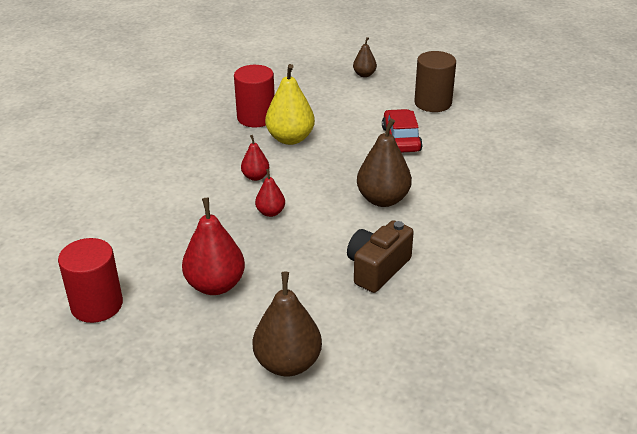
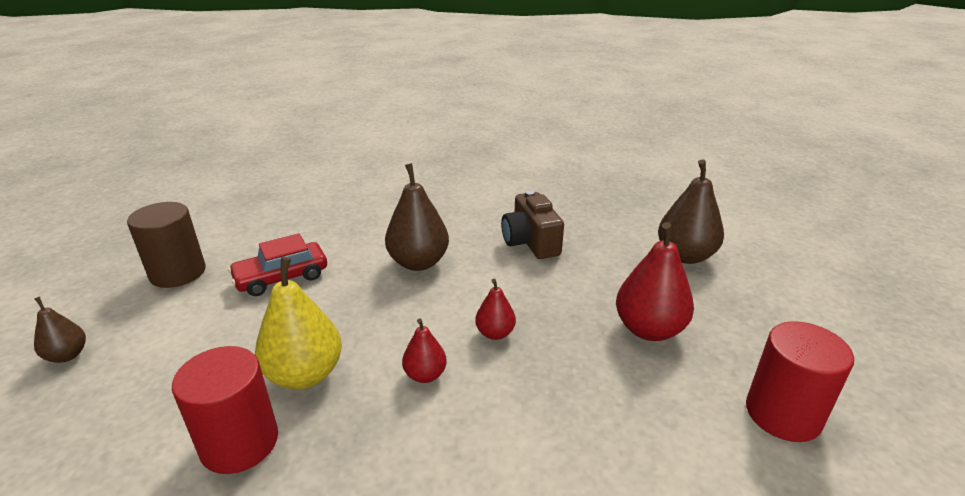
camera: 115 degrees left, 5 degrees down
(377, 269) = (530, 242): brown camera -> brown camera turned 60 degrees clockwise

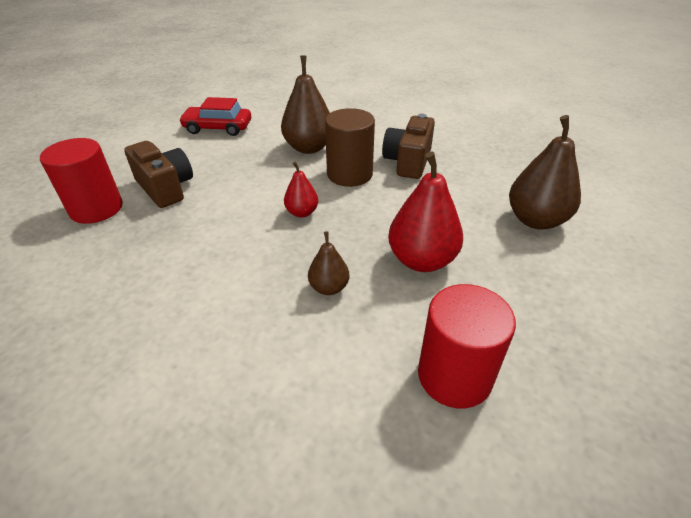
camera: 35 degrees right, 10 degrees up
(67, 355) = (79, 132): brown pear -> brown pear (329, 287)
(178, 273) = (170, 107): brown cylinder -> brown cylinder (349, 174)
(305, 375) = (165, 188): yellow pear -> brown camera
(425, 375) = (227, 218): red pear -> none

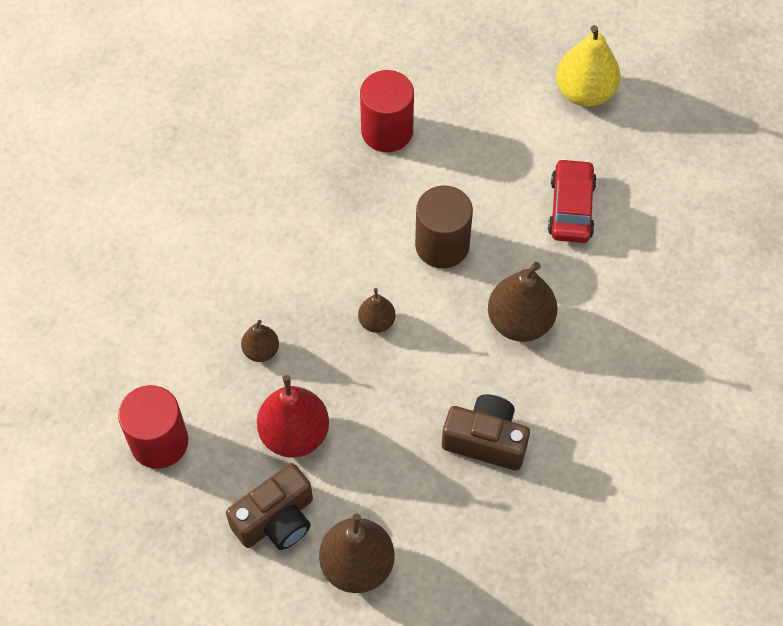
camera: 90 degrees right, 20 degrees up
(120, 121) = (584, 92): none -> yellow pear
(165, 188) = (425, 183): brown camera -> brown camera (276, 519)
(302, 212) = (377, 322): red pear -> brown pear
(349, 174) = (454, 370): brown cylinder -> brown cylinder (442, 245)

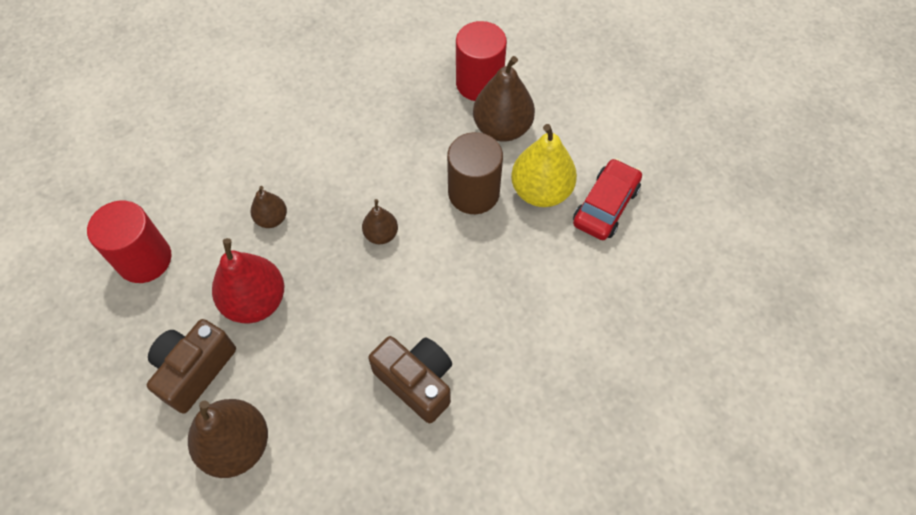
camera: 25 degrees right, 0 degrees up
(276, 519) = (195, 370): brown camera -> brown camera turned 135 degrees clockwise
(520, 322) = (506, 287): brown pear -> brown pear (502, 128)
(584, 92) = (668, 114): yellow pear -> yellow pear (541, 191)

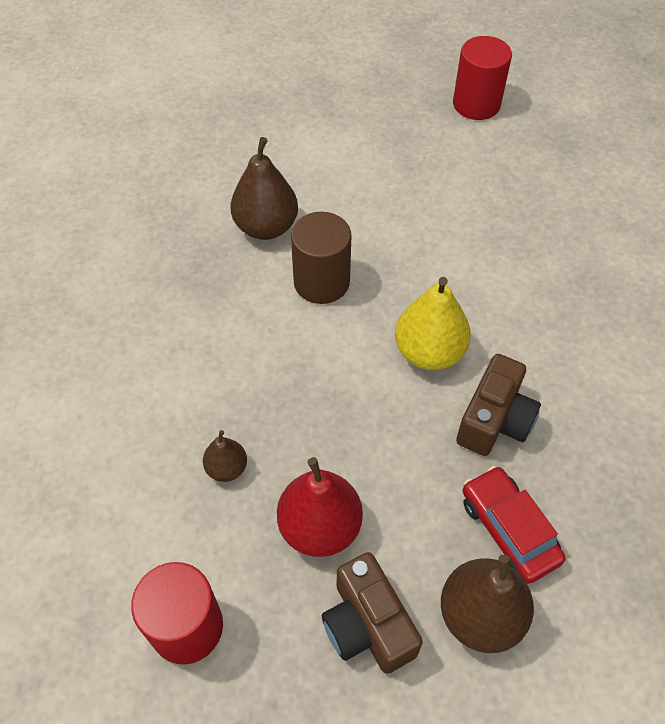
camera: 60 degrees left, 5 degrees down
(381, 234) = (316, 377): brown pear -> none
(416, 382) = (494, 420): brown camera -> brown camera turned 135 degrees clockwise
(479, 83) = (201, 219): red cylinder -> red cylinder (476, 104)
(541, 191) = (355, 233): yellow pear -> yellow pear (429, 352)
(605, 206) = (402, 198): red car -> red car (508, 530)

